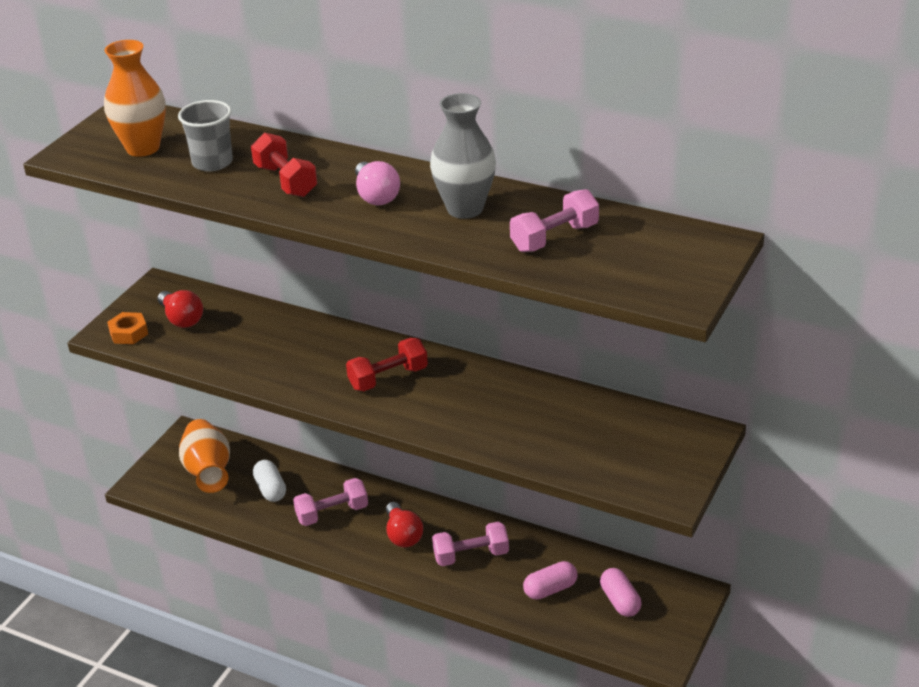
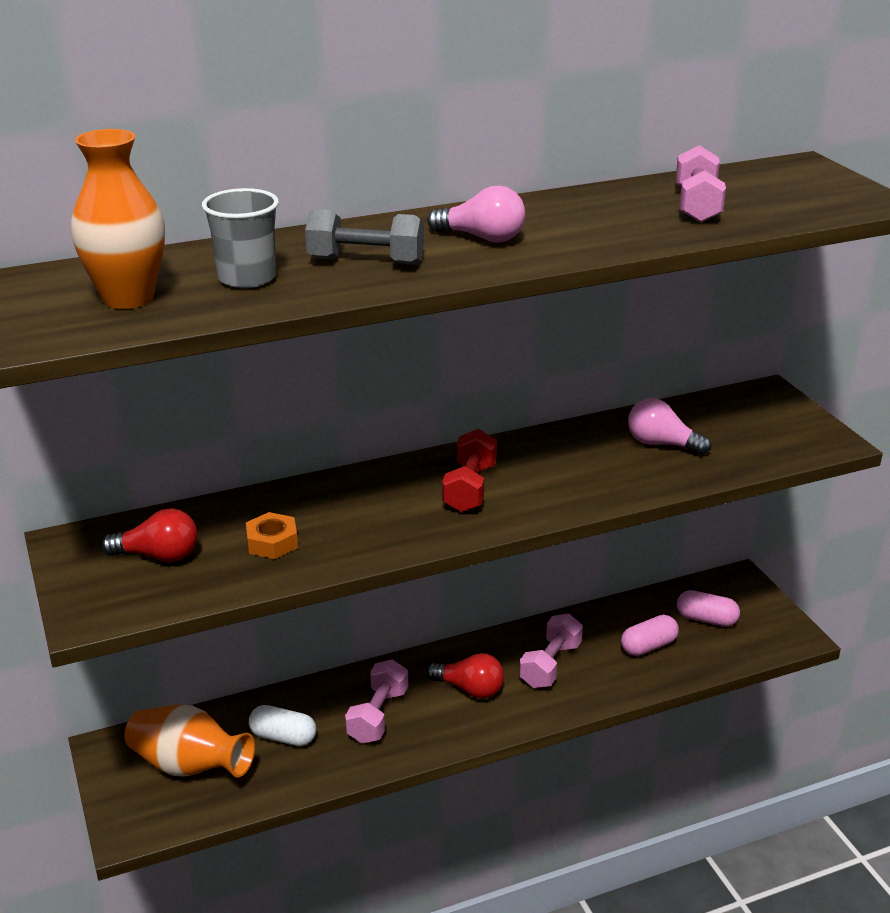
camera: 50 degrees left, 5 degrees down
(129, 333) = (118, 601): orange nut -> orange nut (272, 542)
(286, 181) = (366, 261): red dumbbell -> grey dumbbell
(465, 209) = (580, 216): grey vase -> none
(550, 589) = (648, 646): pink capsule -> pink capsule turned 45 degrees clockwise
(553, 422) = (661, 444): none -> pink light bulb

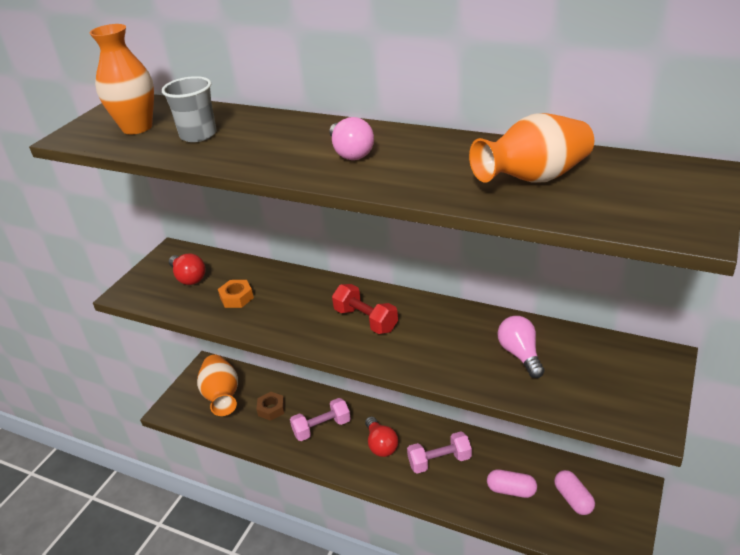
camera: 50 degrees right, 5 degrees up
(283, 737) = (271, 409): white capsule -> brown nut
(366, 261) = (265, 145): grey dumbbell -> none
(469, 488) = (366, 320): red dumbbell -> red dumbbell turned 75 degrees clockwise
(697, 205) = (534, 179): pink dumbbell -> orange vase

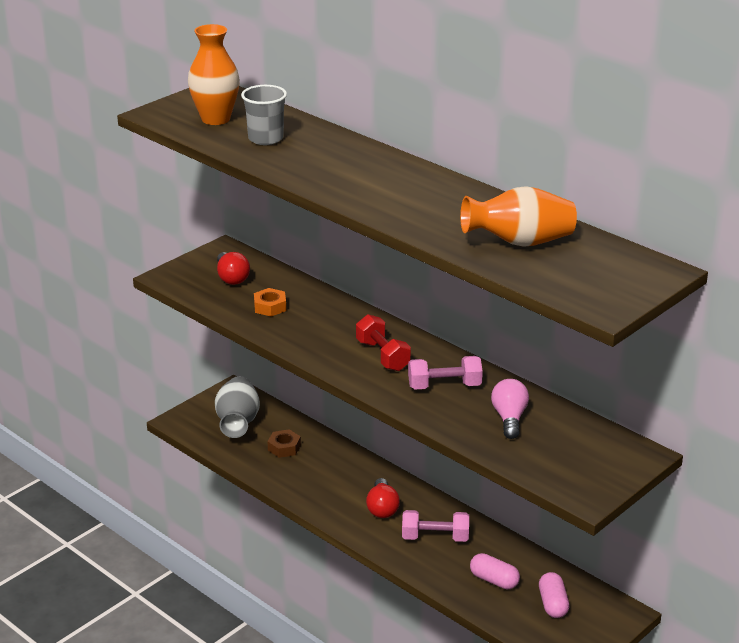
camera: 15 degrees right, 5 degrees down
(222, 396) = (238, 423): orange vase -> grey vase
(322, 428) = (328, 478): pink dumbbell -> pink dumbbell (444, 386)
(350, 153) = (386, 185): pink light bulb -> none

